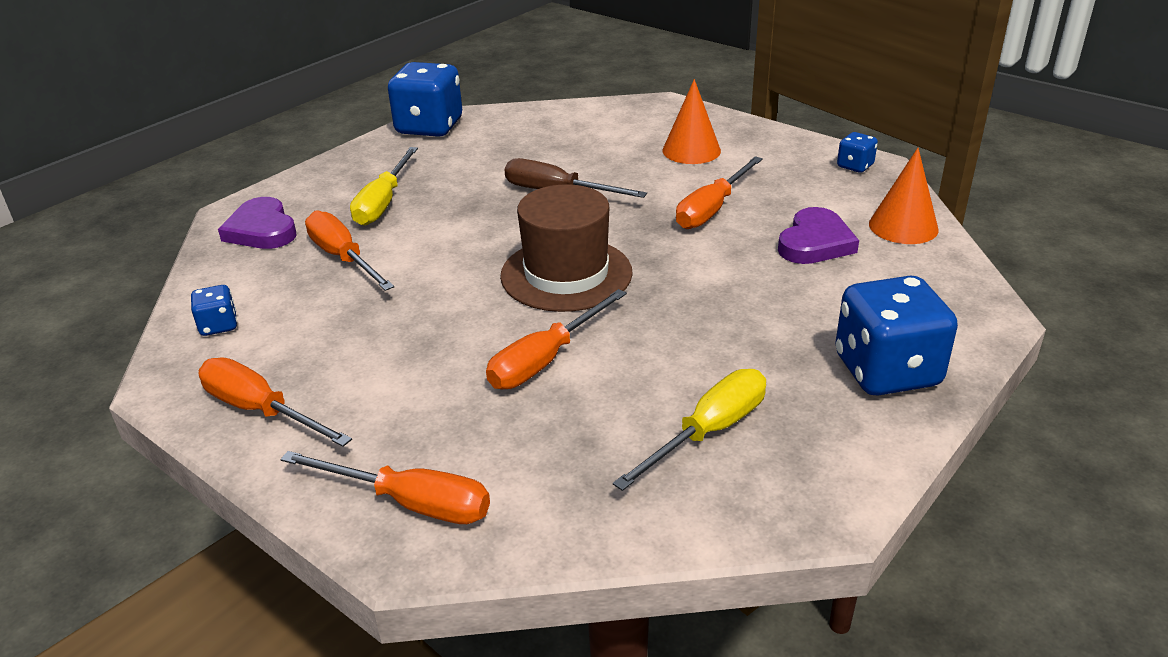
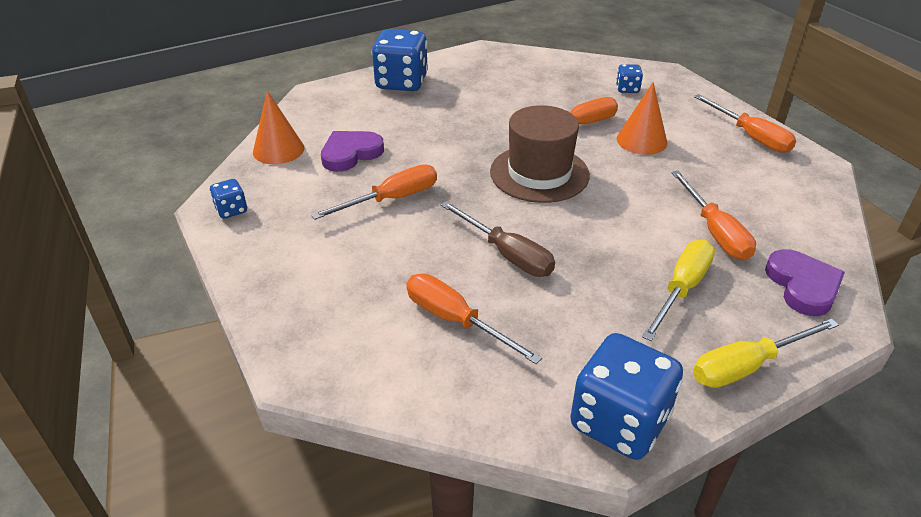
camera: 160 degrees left, 5 degrees up
(218, 325) = (802, 195): blue dice -> blue dice (627, 89)
(410, 503) = (663, 85): orange screwdriver -> orange screwdriver (455, 320)
(691, 150) = (344, 273): orange cone -> orange cone (641, 140)
(709, 432) = (511, 80): yellow screwdriver -> yellow screwdriver (747, 366)

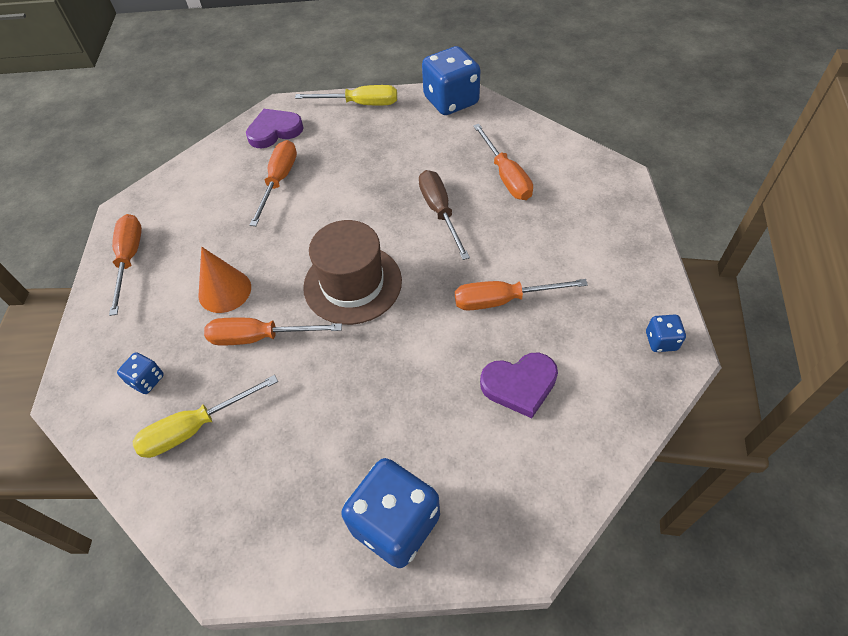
camera: 150 degrees left, 15 degrees up
(278, 150) = (601, 425): orange cone -> none
(681, 289) = (347, 151): yellow screwdriver -> yellow screwdriver (195, 428)
(803, 286) = (274, 131): purple heart -> purple heart turned 45 degrees clockwise

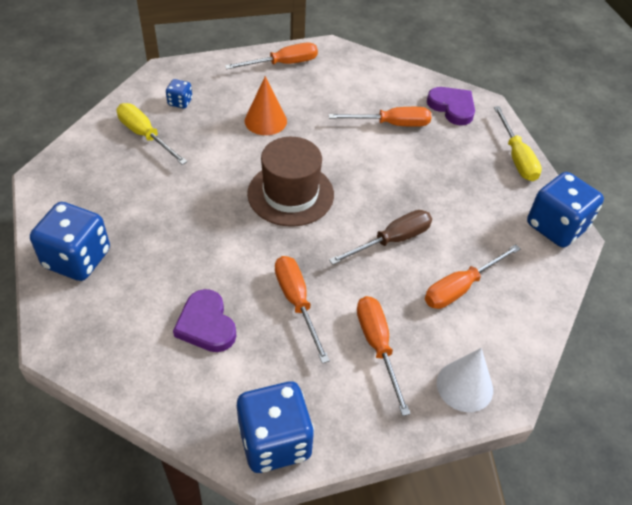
camera: 70 degrees right, 5 degrees down
(259, 337) = (226, 150): orange screwdriver -> orange screwdriver (378, 346)
(609, 196) = (464, 386): none -> white cone
(661, 341) = (274, 441): blue dice -> blue dice, size x2.13

